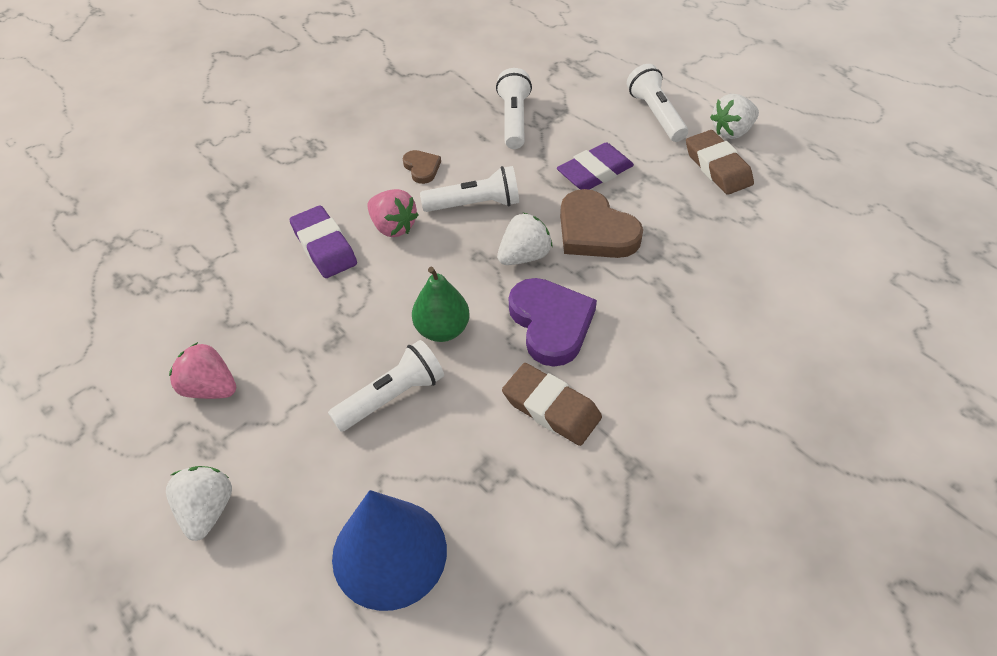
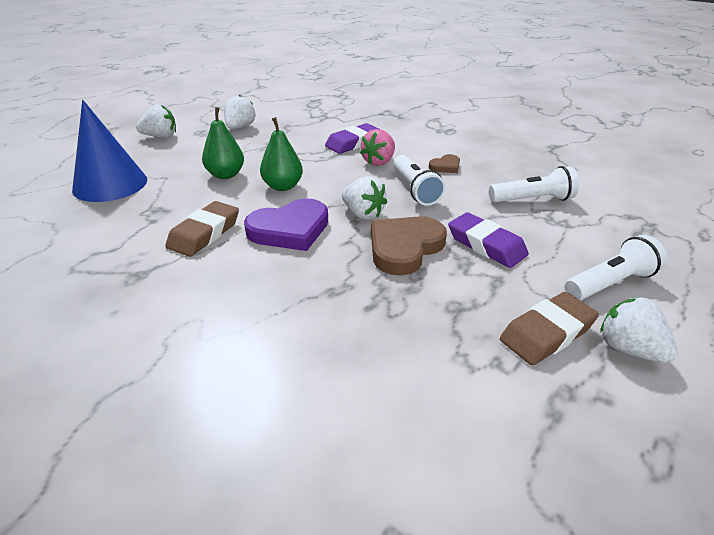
camera: 80 degrees right, 15 degrees down
(209, 388) = (240, 127): pink strawberry -> white strawberry
(392, 397) = (225, 175): white flashlight -> green pear

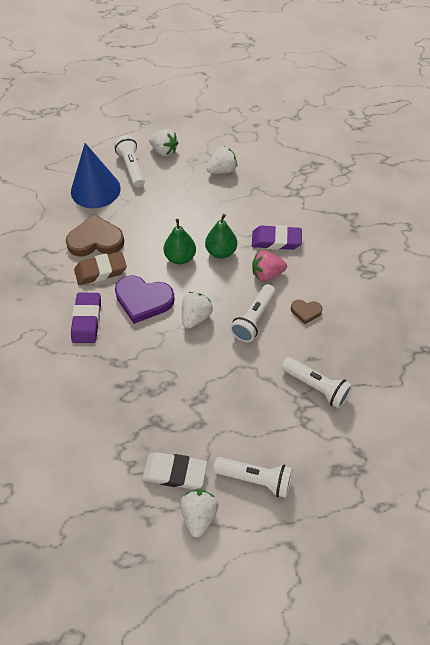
camera: 45 degrees right, 20 degrees up
(137, 156) = (131, 168): none -> white flashlight
(225, 175) = (161, 222): green pear -> green pear (221, 252)
(363, 214) = (195, 317): white strawberry -> white strawberry turned 150 degrees counterclockwise
(404, 248) = (183, 362): brown heart -> brown heart (96, 240)
(486, 245) = (230, 397): purple eraser -> purple eraser (87, 320)
(547, 333) = (175, 472): brown eraser -> white eraser

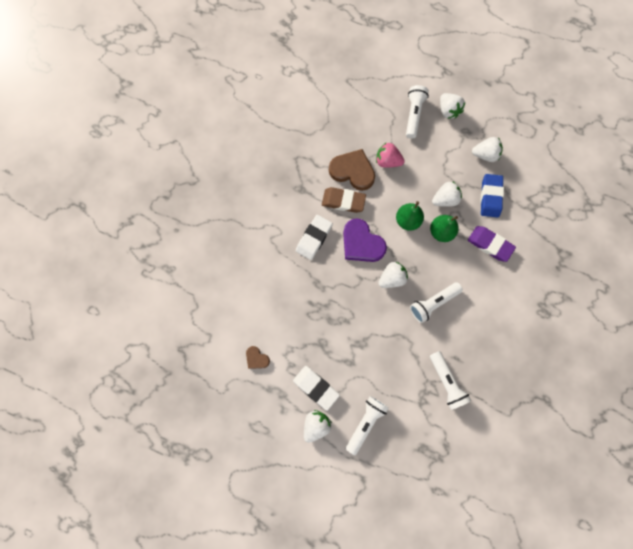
camera: 30 degrees right, 20 degrees up
(87, 320) = (314, 238): purple eraser -> white eraser
(95, 189) = (375, 122): blue cone -> none
(207, 223) = (445, 199): none -> white strawberry
(250, 201) = (490, 197): none -> blue eraser
(255, 479) = (365, 422): white flashlight -> white flashlight turned 105 degrees counterclockwise
(267, 274) = (465, 270): pink strawberry -> pink strawberry (387, 161)
(306, 311) = (475, 318): brown heart -> brown heart (257, 358)

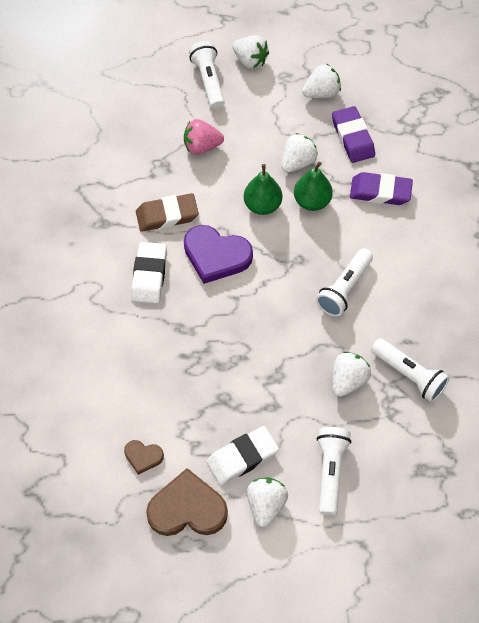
camera: 25 degrees left, 15 degrees down
(316, 387) = (242, 457): white eraser -> white eraser turned 45 degrees counterclockwise
(352, 171) = (162, 175): brown heart -> brown heart (187, 508)
(391, 278) = (276, 281): white strawberry -> white strawberry (348, 380)
(490, 197) = (352, 137): blue eraser -> purple eraser

